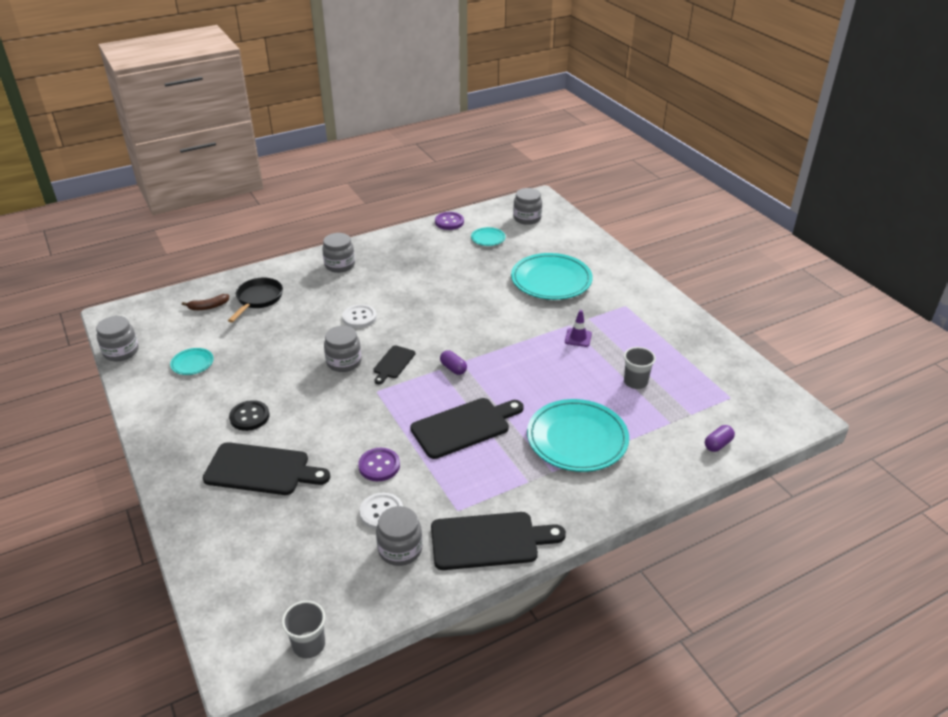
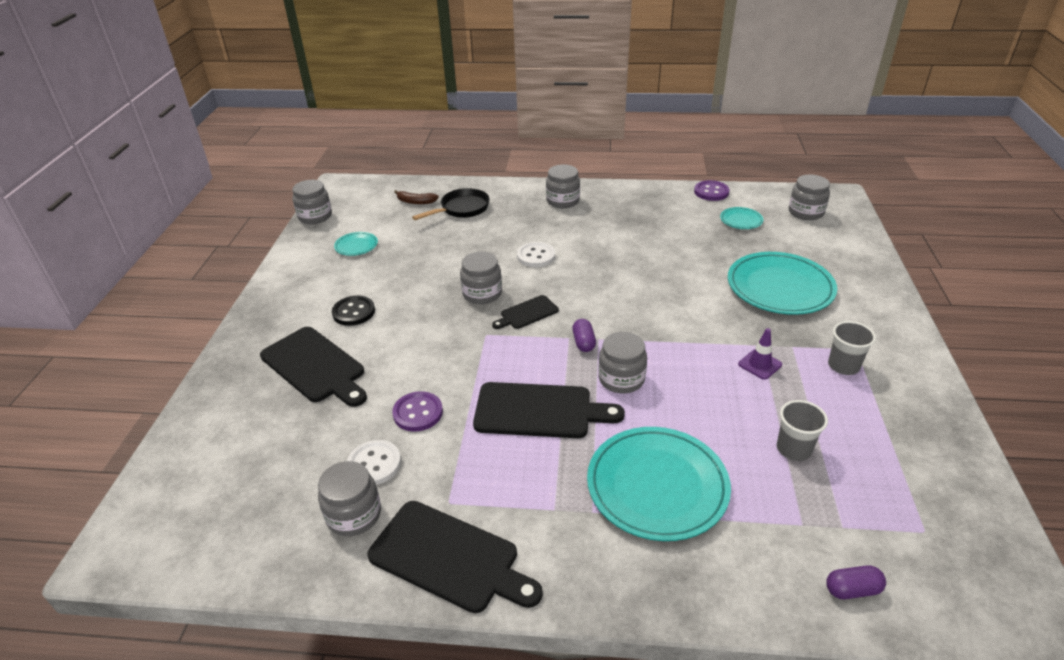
camera: 35 degrees right, 0 degrees up
(309, 645) = (181, 569): grey cup -> grey cup (843, 366)
(500, 383) = (621, 379): none -> grey jar

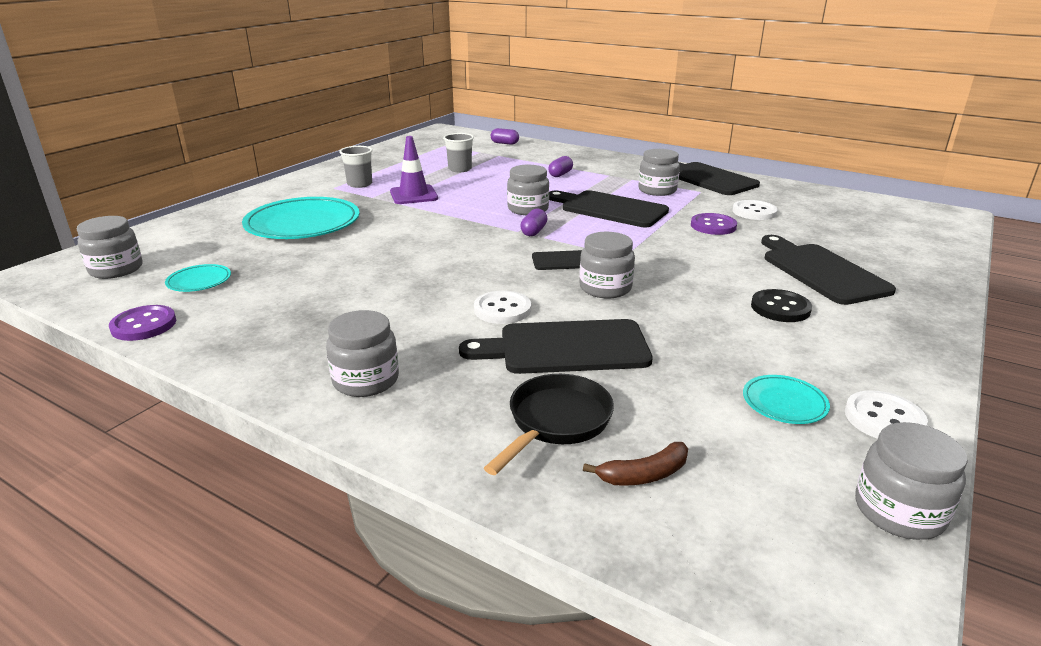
camera: 155 degrees left, 10 degrees down
(307, 251) = (884, 419): none -> white button
(354, 515) = (769, 198): grey jar -> grey jar (657, 190)
(416, 202) = (644, 475): brown banana -> brown banana turned 120 degrees clockwise
(461, 209) = (556, 422): black pan -> black pan turned 135 degrees clockwise
(480, 243) = (566, 348): none -> black cutting board
(657, 486) = (560, 174): turquoise plate -> purple capsule
(760, 364) = (413, 195): purple traffic cone -> purple traffic cone, size x1.51

